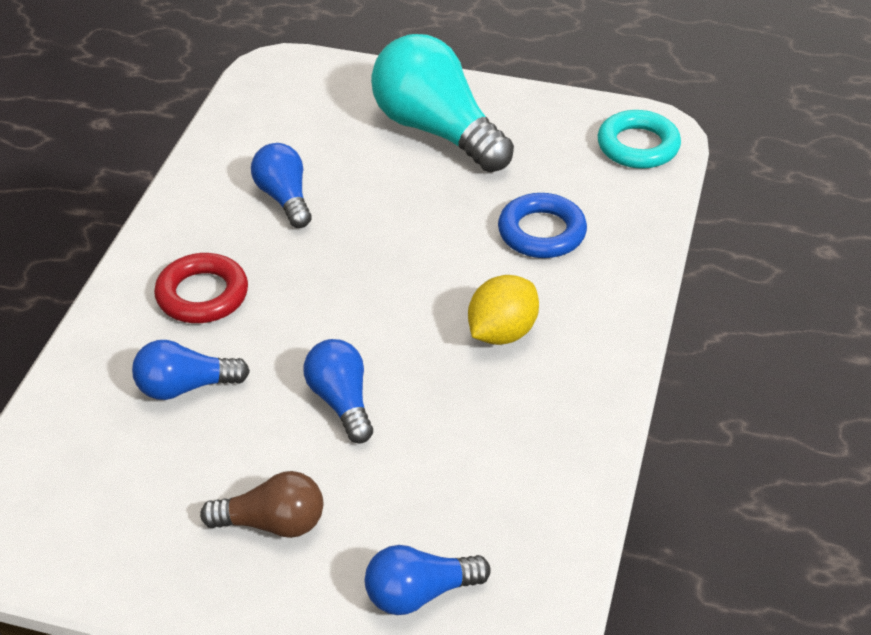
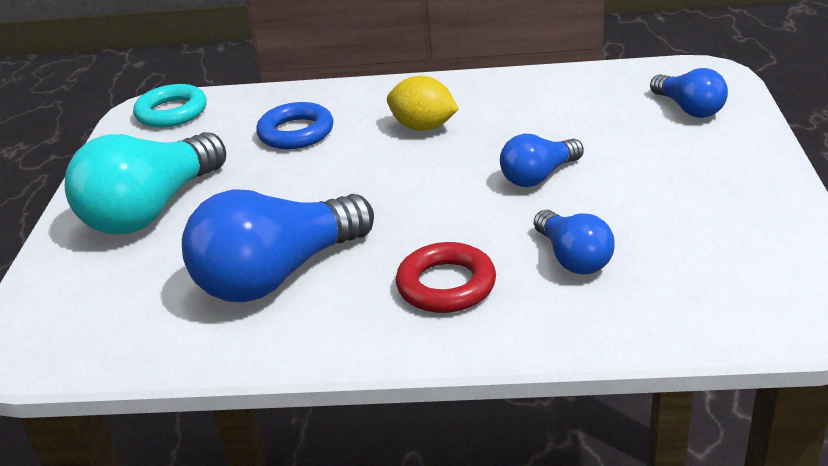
camera: 100 degrees left, 10 degrees down
(272, 523) = (682, 175): brown light bulb -> none
(284, 198) = (278, 275): blue light bulb -> blue light bulb, size x1.86

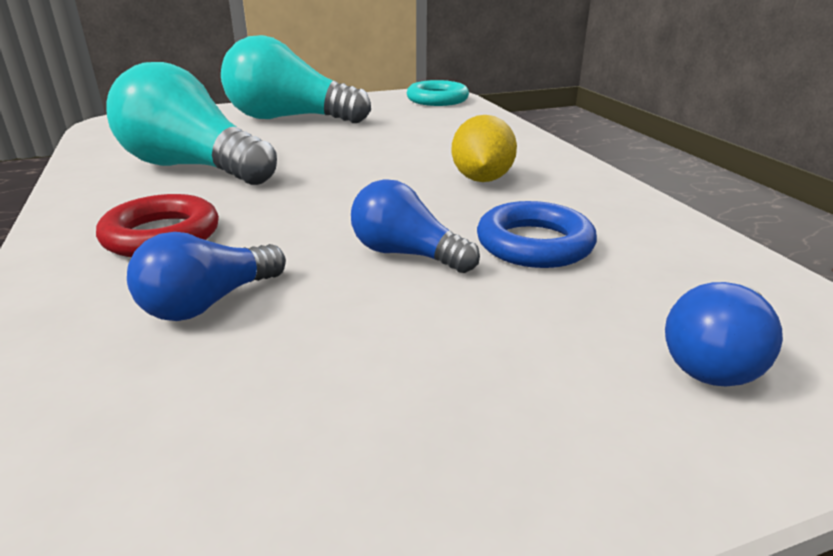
camera: 65 degrees right, 5 degrees down
(278, 275) = (193, 167): blue light bulb -> turquoise light bulb
(296, 132) = (432, 136): blue ring -> blue ring (534, 244)

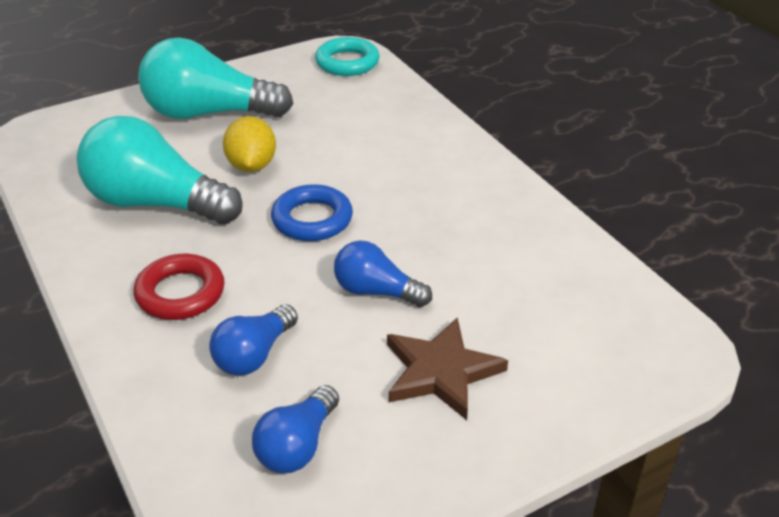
camera: 10 degrees left, 10 degrees up
(474, 351) = (441, 372): none -> brown star
(482, 179) = (415, 194): yellow lemon -> yellow lemon (251, 166)
(534, 244) = (467, 270): blue ring -> blue ring (312, 219)
(716, 359) = (584, 358): blue light bulb -> blue light bulb (297, 446)

